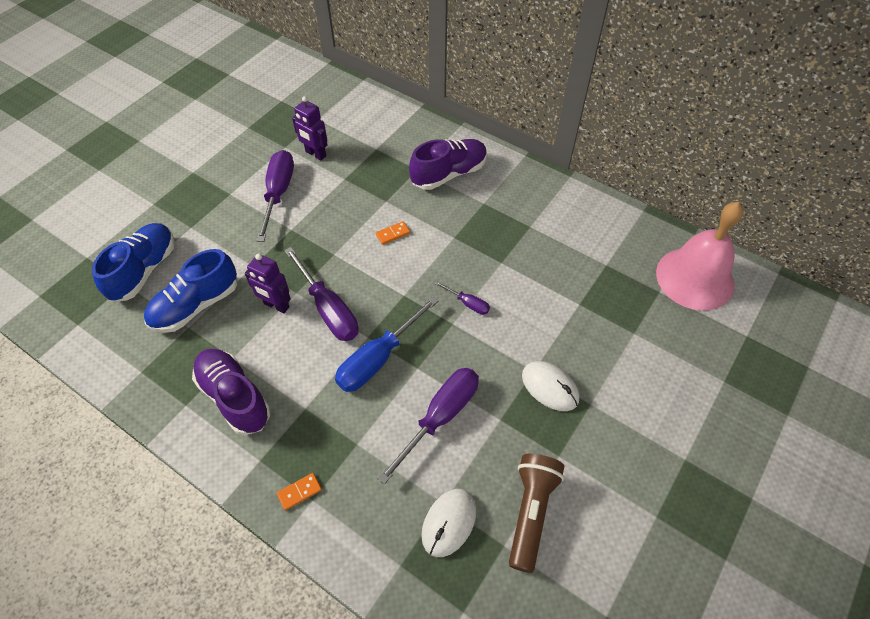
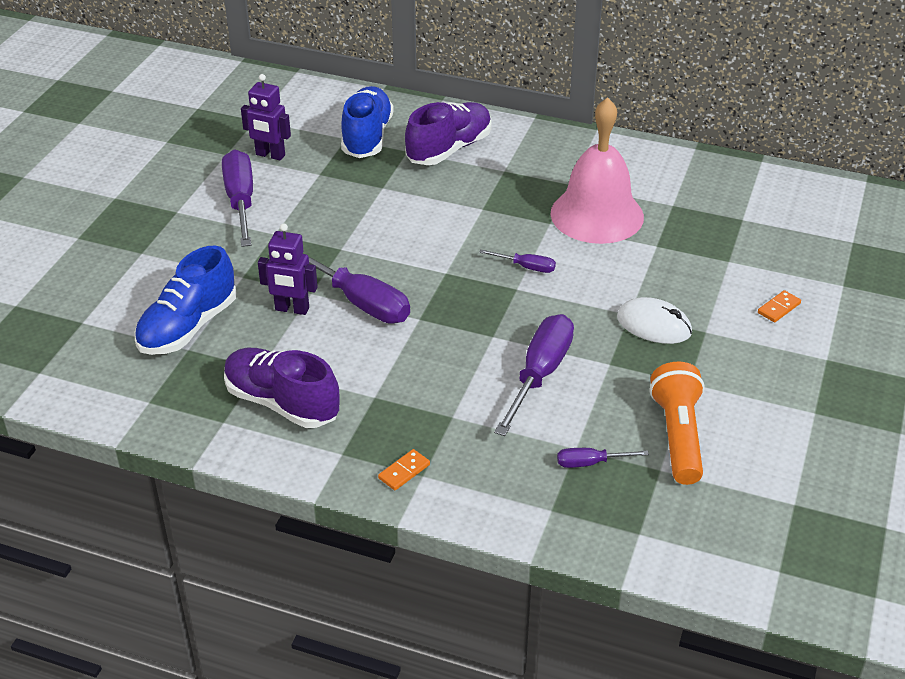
camera: 15 degrees left, 15 degrees down
(144, 270) = (101, 305): blue shoe -> blue shoe (367, 137)
(378, 359) = (442, 336): blue screwdriver -> none
(393, 234) = (406, 217): orange domino -> orange domino (778, 308)
(449, 523) = (590, 463): white mouse -> purple screwdriver
(531, 512) = (678, 435): brown flashlight -> orange flashlight
(695, 278) = (777, 200): pink bell -> pink bell (597, 215)

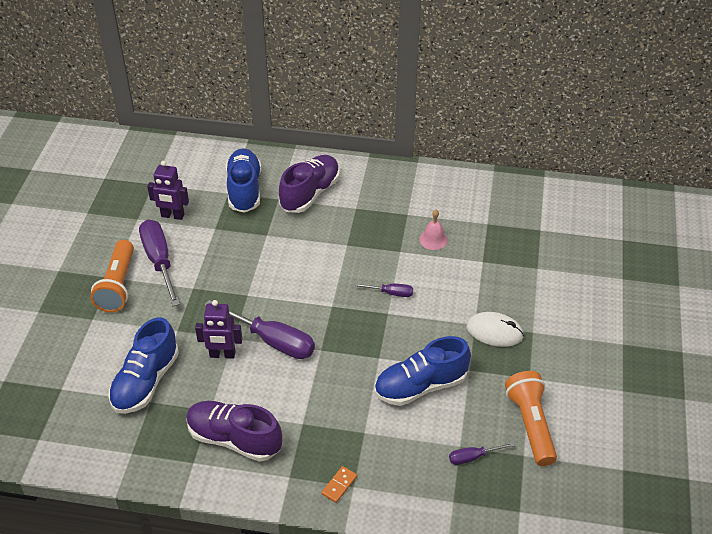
camera: 10 degrees left, 5 degrees up
(182, 221) = (117, 286): none -> orange flashlight
(539, 374) = (420, 386): purple screwdriver -> blue shoe
(597, 215) = (433, 239): pink bell -> pink bell, size x0.41
(778, 308) = (581, 304): orange domino -> none

